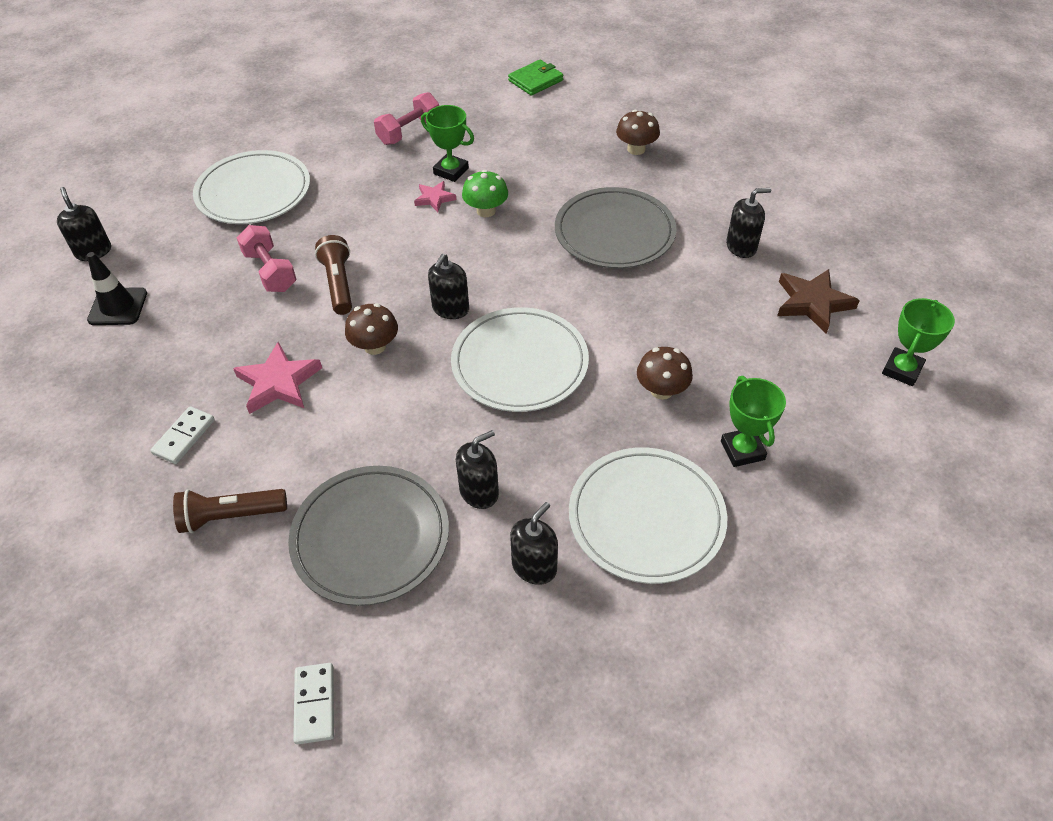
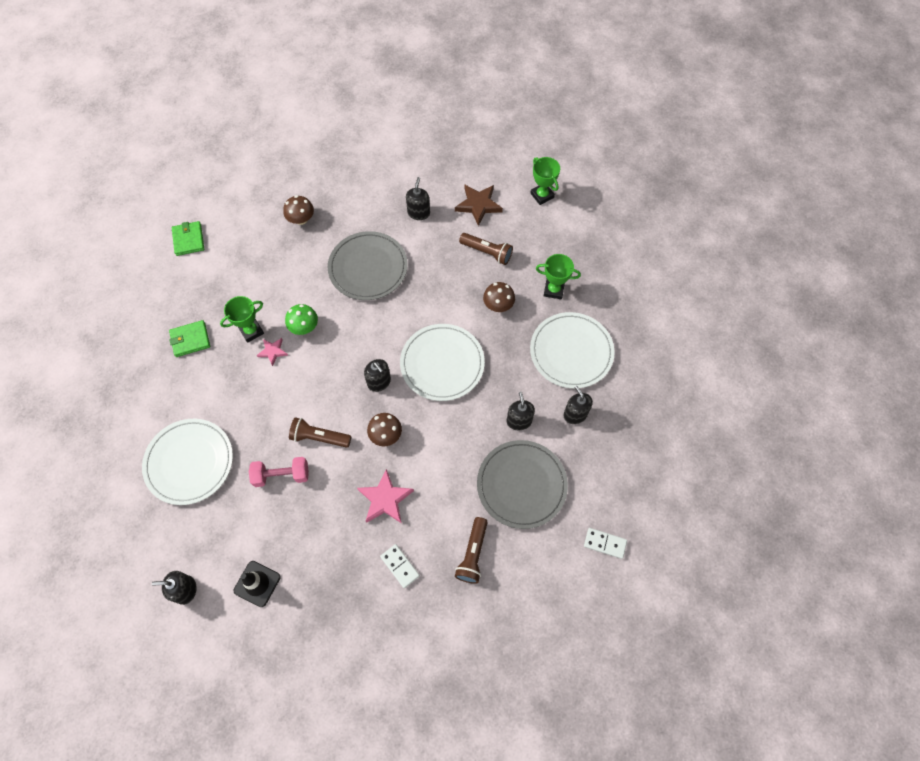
camera: 65 degrees left, 15 degrees up
(409, 132) = (190, 339): pink dumbbell -> green wallet
(741, 343) = (487, 252): none -> brown flashlight

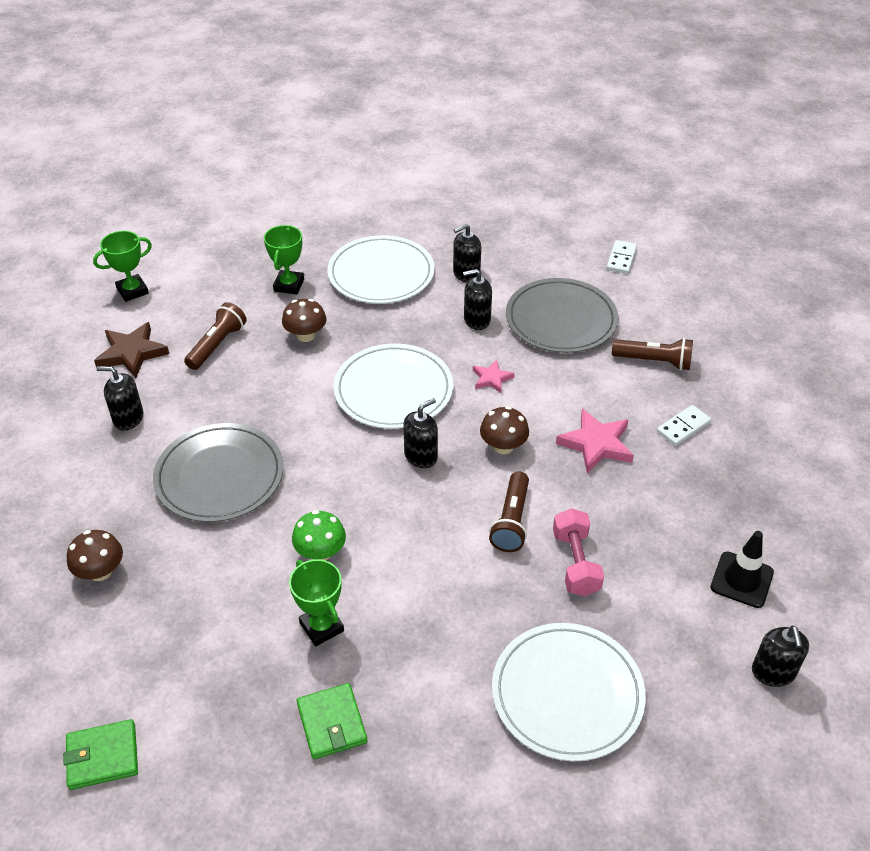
camera: 90 degrees left, 20 degrees down
(272, 351) = (363, 592): pink star -> pink star (492, 378)

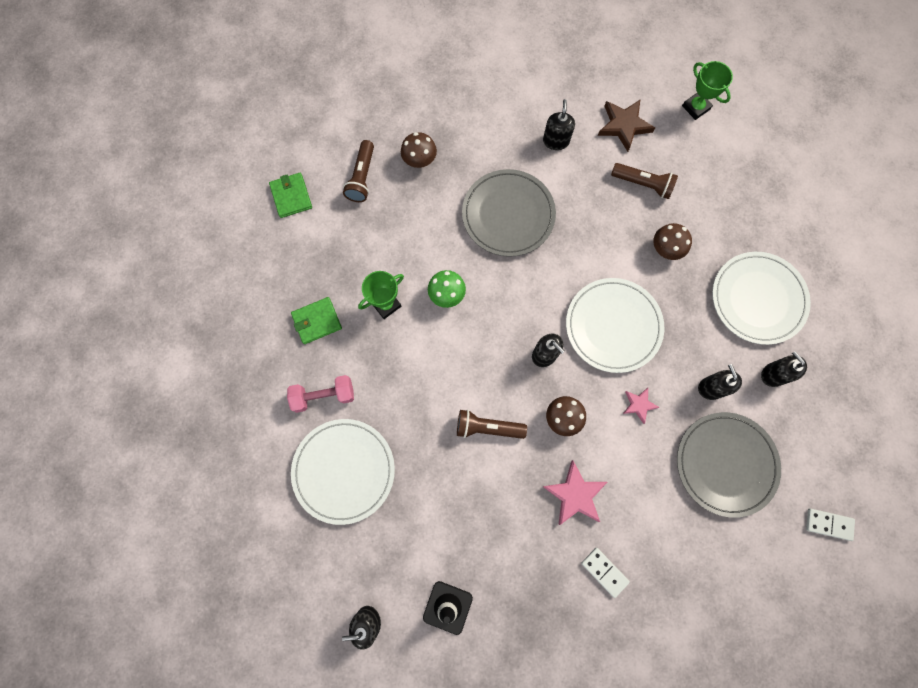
camera: 85 degrees right, 30 degrees up
(289, 285) = (727, 225): green trophy -> none
(575, 563) = (452, 477): pink dumbbell -> pink dumbbell (324, 396)
(654, 361) = (684, 550): brown flashlight -> brown flashlight (362, 177)

